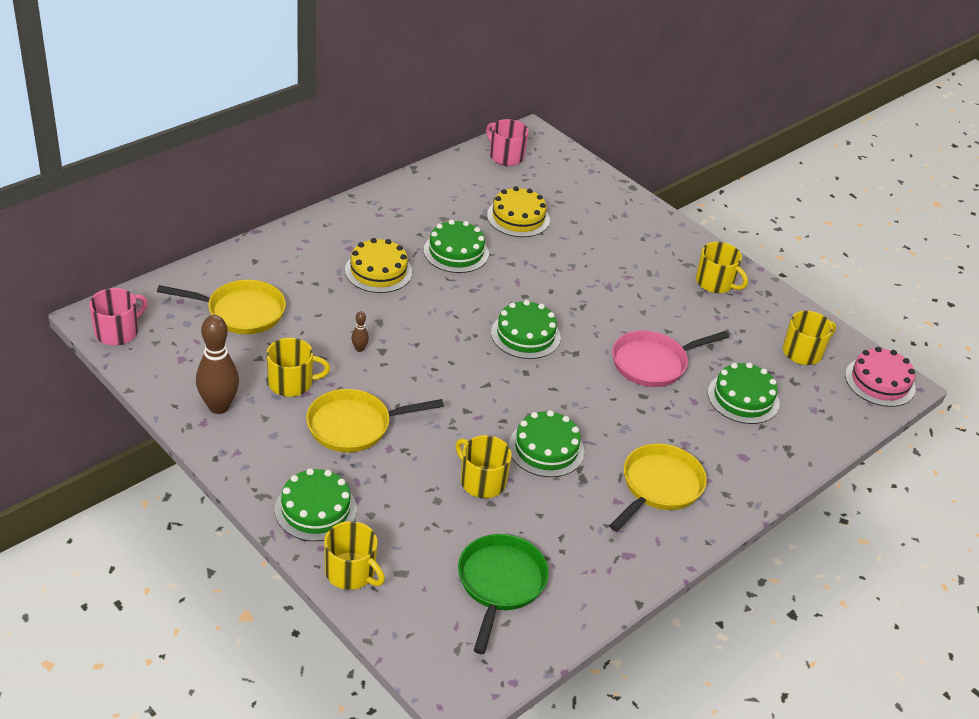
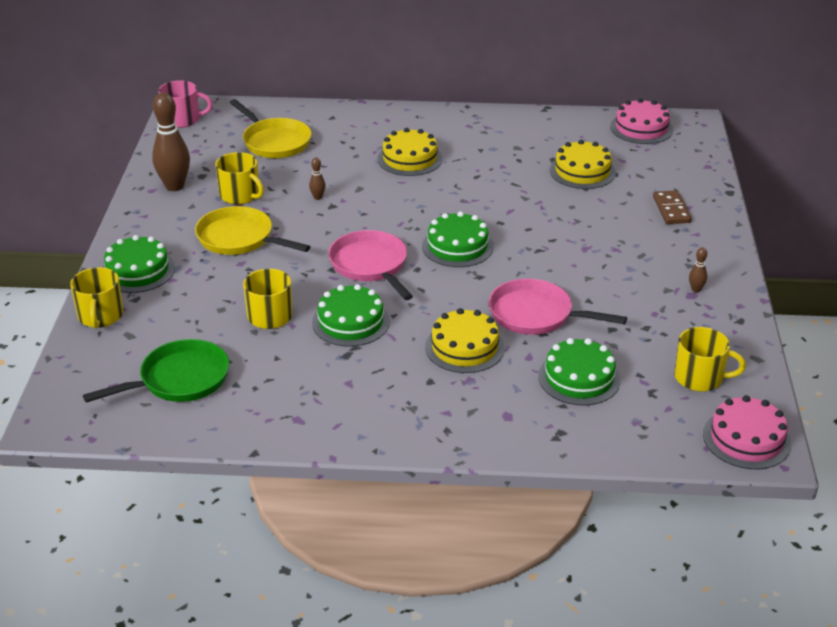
camera: 50 degrees right, 5 degrees down
(456, 252) = (490, 172): green cake -> none
(490, 389) = (370, 265): none -> pink pan
(505, 156) = (641, 128): pink mug -> pink cake
(618, 222) = (671, 210): none -> brown domino
(647, 420) = (464, 347): none -> yellow cake
(659, 487) = (398, 393): yellow pan -> none
(715, 283) = (696, 289): yellow mug -> brown bowling pin

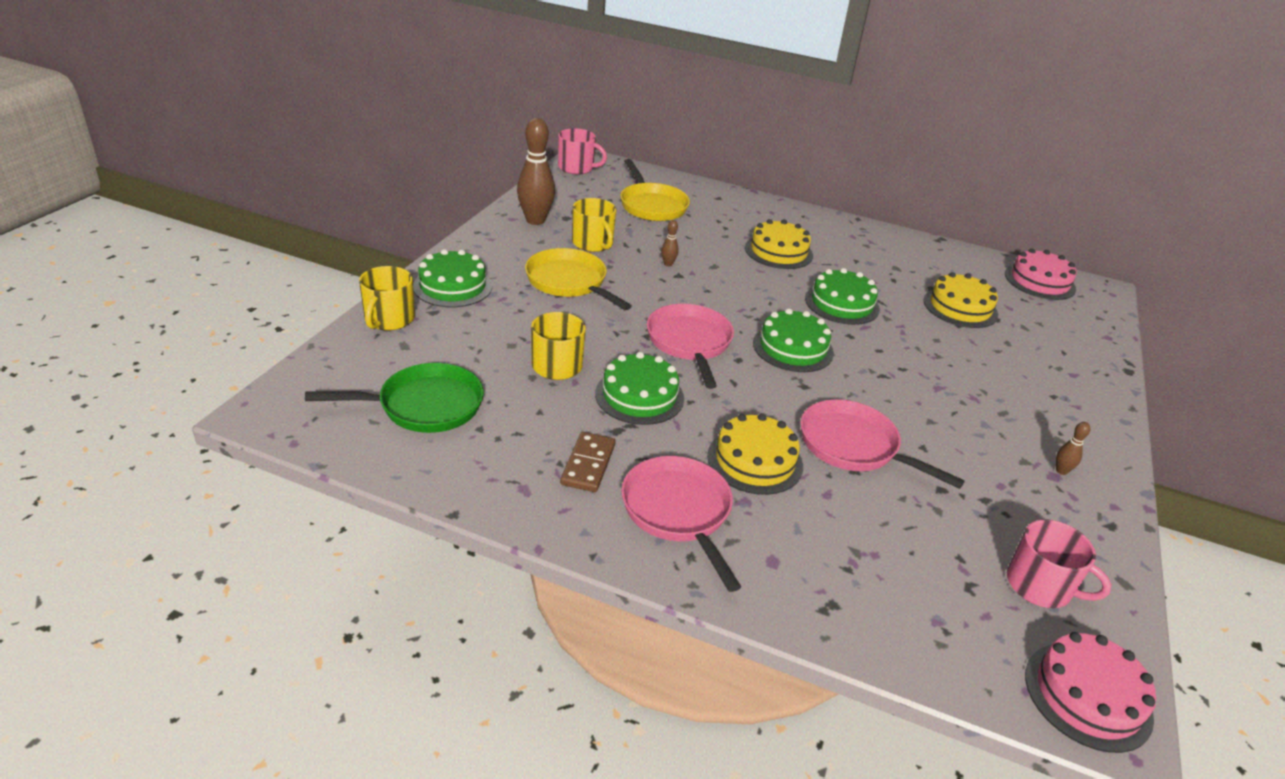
camera: 15 degrees right, 0 degrees up
(424, 402) = (678, 512): none -> pink pan
(579, 378) = (880, 539): green cake -> green cake (842, 304)
(671, 210) = (1053, 372): brown domino -> brown domino (588, 464)
(700, 377) = (1040, 586): yellow mug -> pink mug

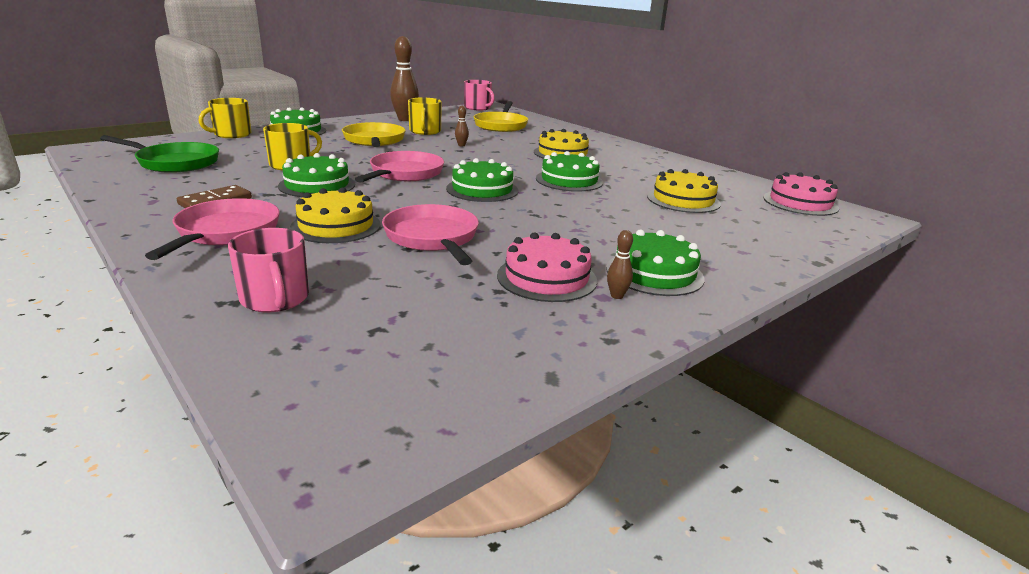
camera: 30 degrees right, 10 degrees down
(1040, 586) = (449, 350): pink mug -> pink mug (275, 299)
(1052, 430) = (654, 273): none -> green cake
(1087, 695) = (348, 433): pink cake -> pink cake (546, 278)

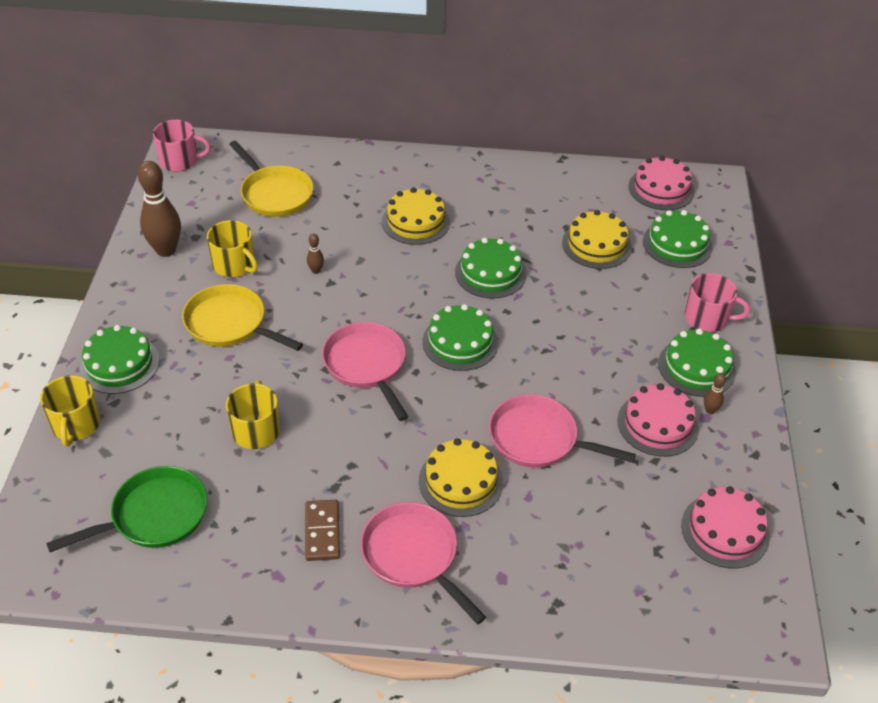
camera: 45 degrees left, 20 degrees up
(275, 299) = (571, 579): pink mug -> pink mug (707, 318)
(317, 185) = (341, 442): green cake -> green cake (677, 244)
(466, 359) = (725, 530): none -> pink cake

